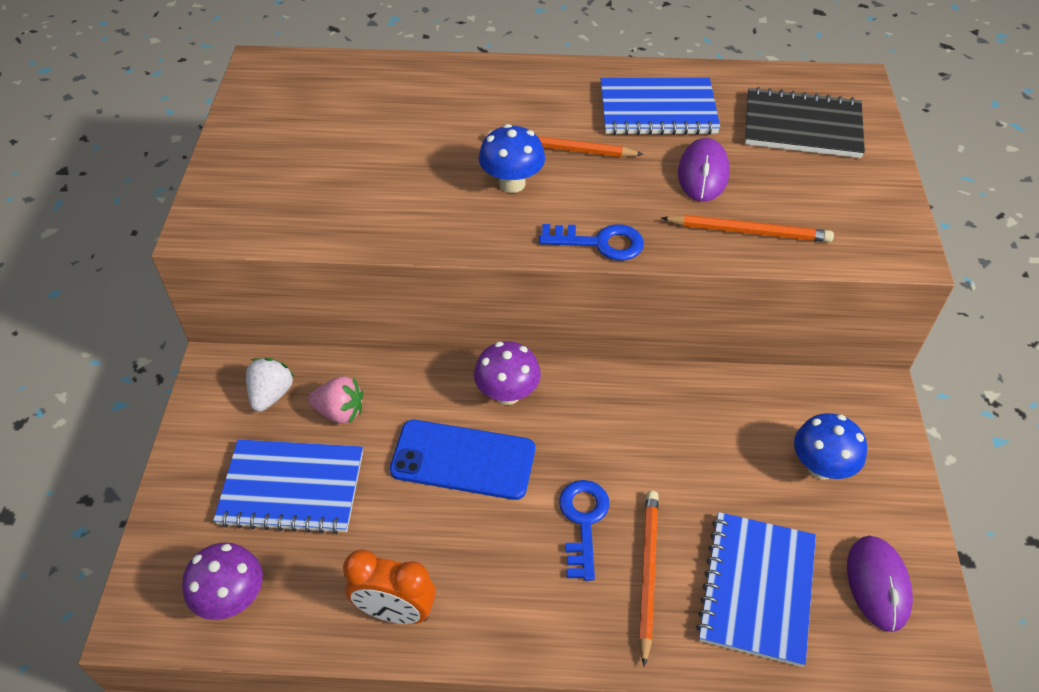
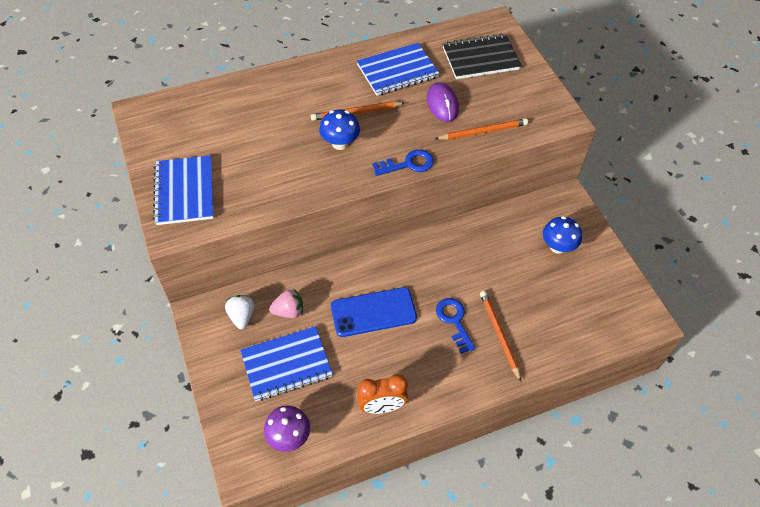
camera: 25 degrees left, 5 degrees up
(507, 394) = (378, 266): purple mushroom -> none
(756, 589) = (555, 321): blue notebook -> blue notebook (184, 191)
(877, 584) = (609, 297): purple mouse -> none

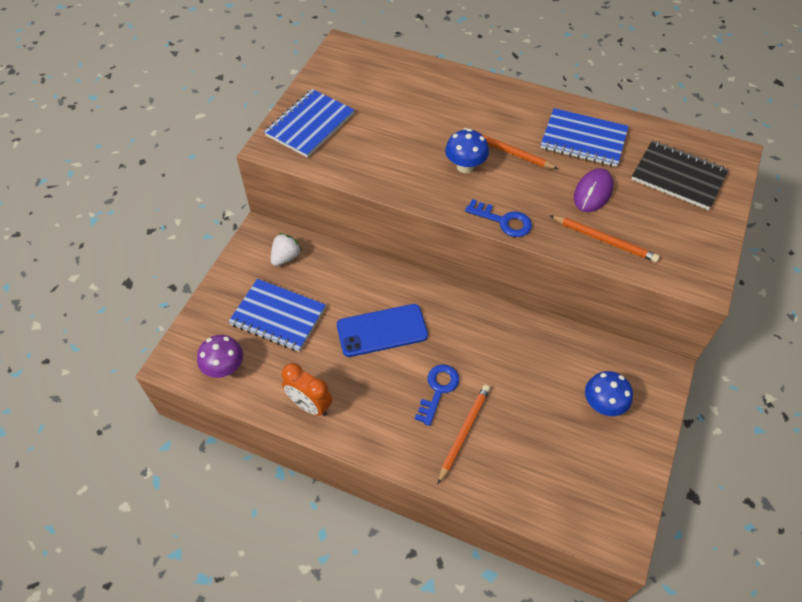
camera: 45 degrees right, 0 degrees up
(289, 311) = (321, 279): pink strawberry -> none
(373, 312) = (382, 330): blue phone -> blue phone turned 45 degrees counterclockwise

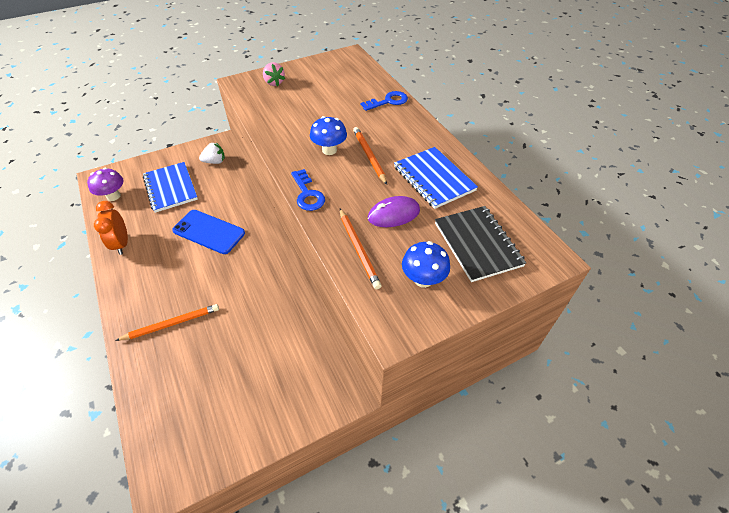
camera: 40 degrees right, 5 degrees down
(310, 125) = (274, 82): blue notebook -> pink strawberry
(438, 390) = (192, 287): blue key -> blue key (388, 101)
(603, 405) = (274, 380): blue mushroom -> blue mushroom (423, 279)

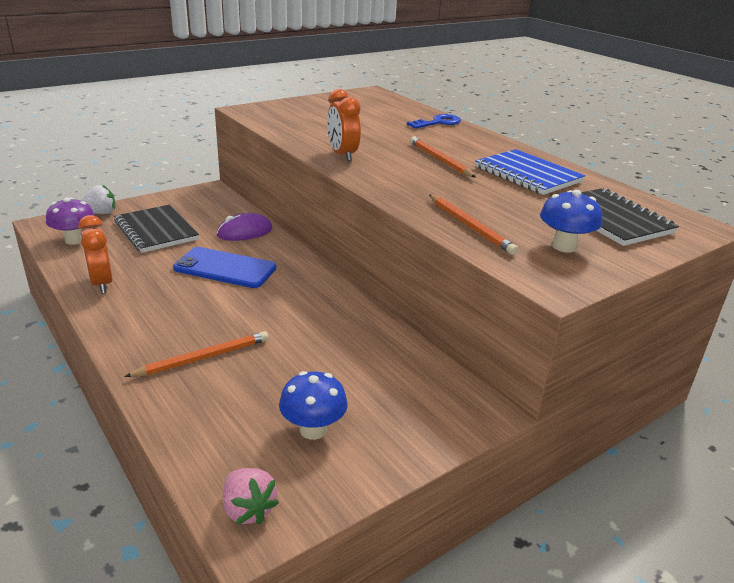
camera: 10 degrees left, 20 degrees down
(171, 188) = (156, 231): blue notebook -> black notebook
(215, 161) = (209, 206): white strawberry -> white strawberry (100, 213)
(274, 82) = (290, 110): pink strawberry -> pink strawberry (248, 509)
(293, 148) = (342, 155): none -> orange clock
(307, 194) = (380, 187): blue key -> none
(329, 150) = (388, 156): blue mushroom -> blue mushroom (313, 429)
(393, 214) = (496, 200): purple mouse -> purple mouse (244, 232)

